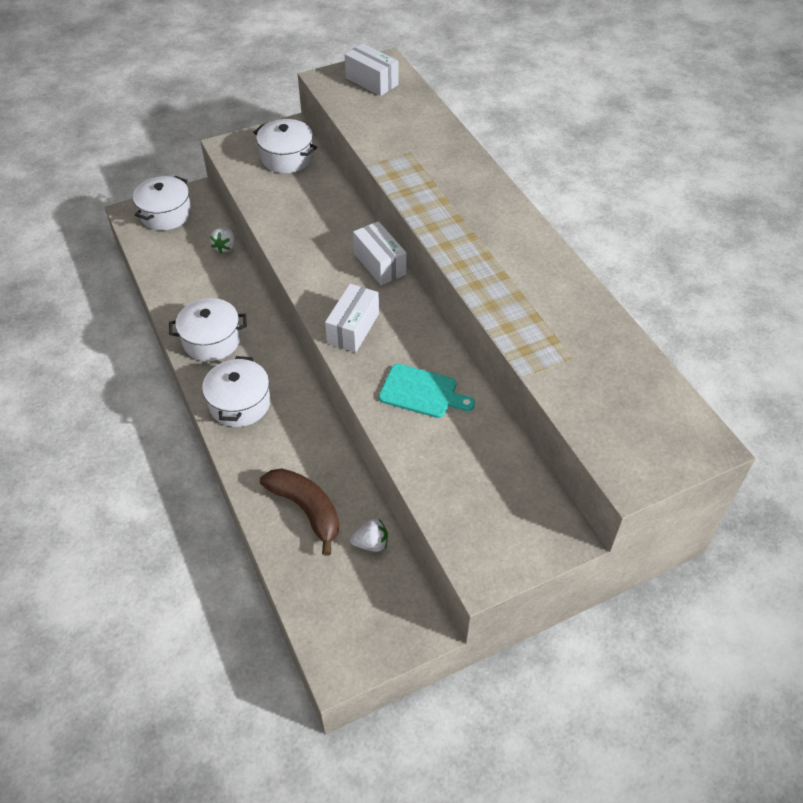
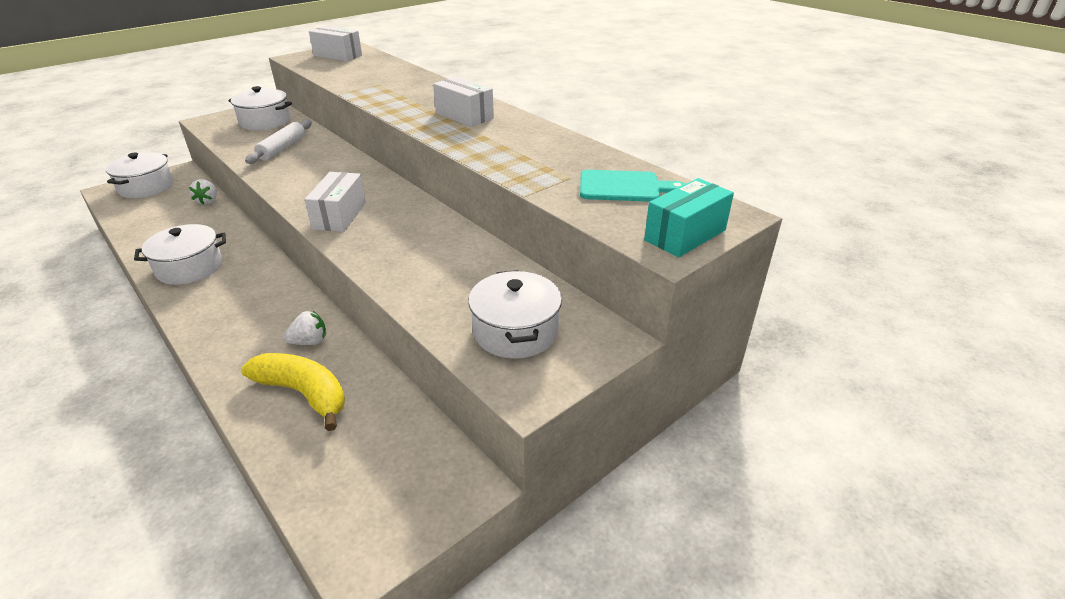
camera: 15 degrees left, 15 degrees down
(240, 403) = (221, 312): white pot -> white pot (515, 331)
(303, 209) = (282, 148): none -> white rolling pin
(306, 509) = (304, 393): brown banana -> yellow banana
(371, 543) = (387, 411): white strawberry -> white strawberry (309, 341)
(379, 264) = (362, 172): white box -> white box (464, 116)
(422, 392) = (421, 250): turquoise cutting board -> turquoise cutting board (624, 187)
(653, 463) = (685, 235): none -> turquoise box

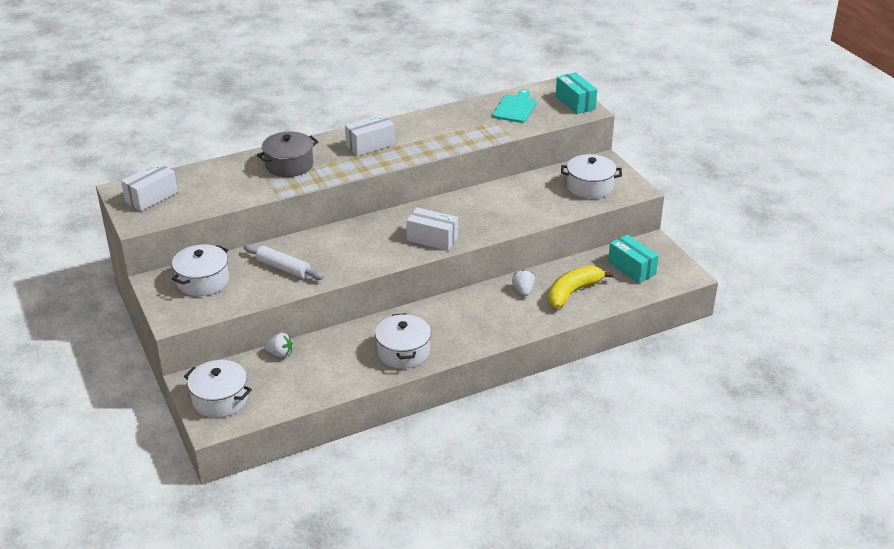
camera: 75 degrees left, 0 degrees up
(377, 461) = (631, 268): none -> turquoise box
(406, 89) = (289, 165): none -> grey pot

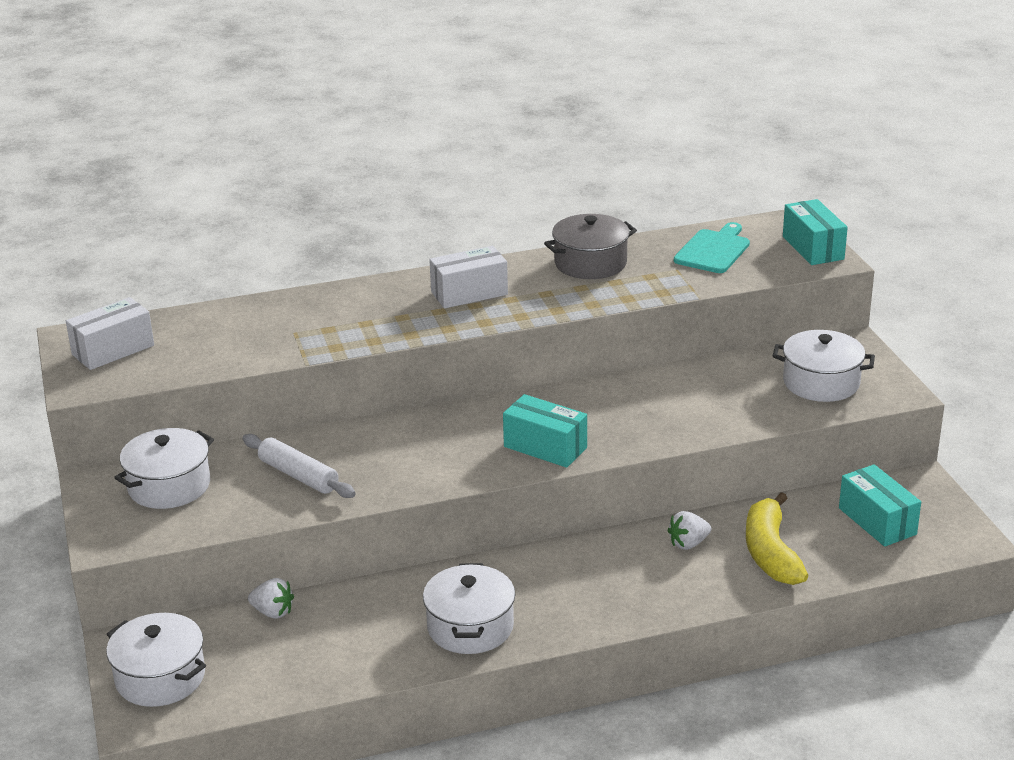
camera: 10 degrees right, 5 degrees down
(289, 165) = (335, 315): grey pot -> grey pot (590, 263)
(432, 239) = (545, 447): white box -> turquoise box
(523, 291) = (688, 543): white strawberry -> white strawberry turned 120 degrees counterclockwise
(573, 292) = (770, 552): yellow banana -> yellow banana turned 60 degrees counterclockwise

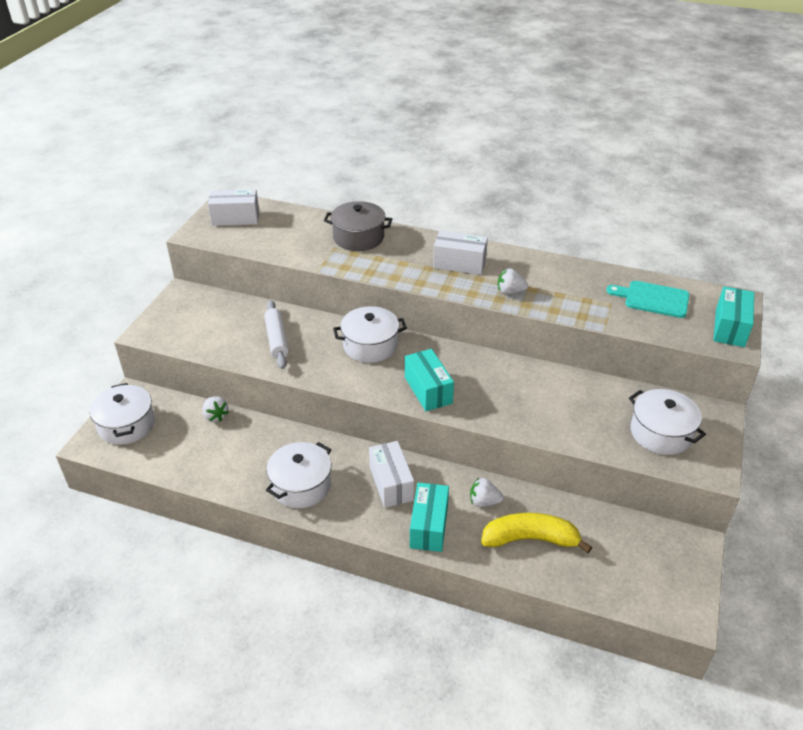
camera: 35 degrees right, 10 degrees up
(169, 486) = (210, 313): white pot -> white pot (370, 345)
(560, 299) = (510, 292): none -> white strawberry
(571, 575) = (391, 483): none -> white box
(590, 263) = (558, 274): grey pot -> grey pot (358, 237)
(713, 250) = (653, 299): turquoise cutting board -> turquoise cutting board turned 135 degrees counterclockwise
(770, 552) = (530, 539): yellow banana -> yellow banana turned 60 degrees clockwise
(877, 521) = (629, 557): turquoise box -> turquoise box (429, 526)

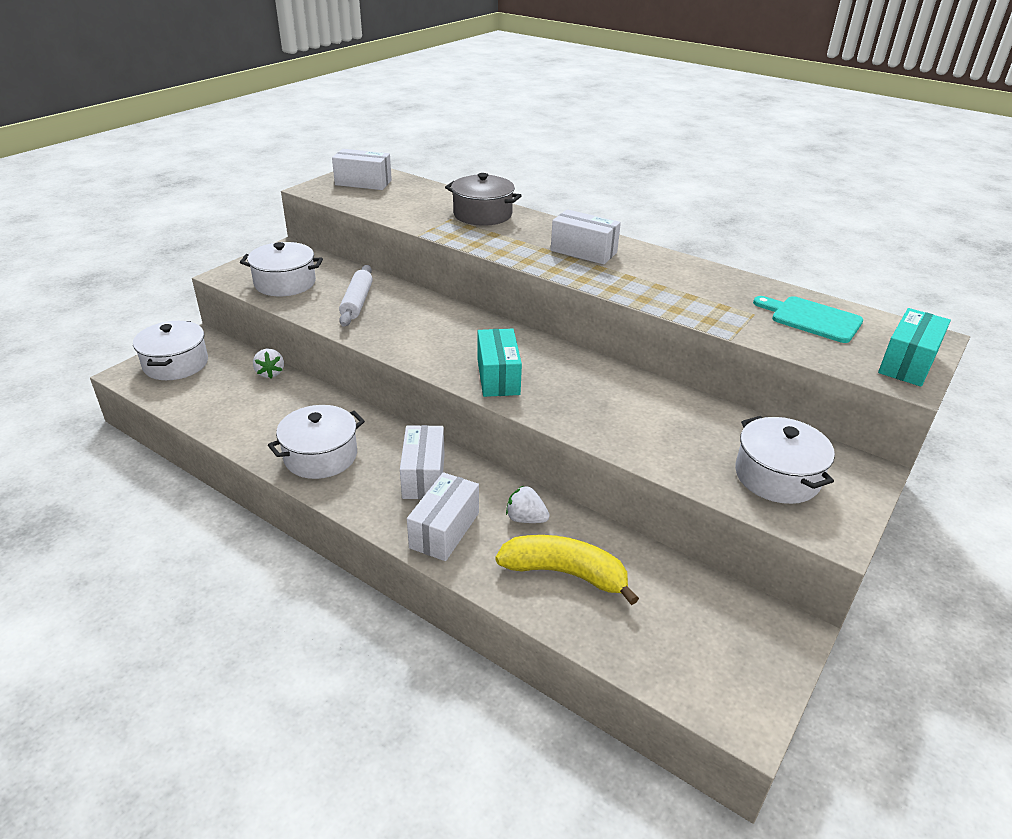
camera: 15 degrees right, 5 degrees down
(370, 345) = (456, 325): white pot -> white pot (285, 283)
(429, 526) = (444, 530): turquoise box -> white box
(510, 292) = (630, 284): white strawberry -> none

